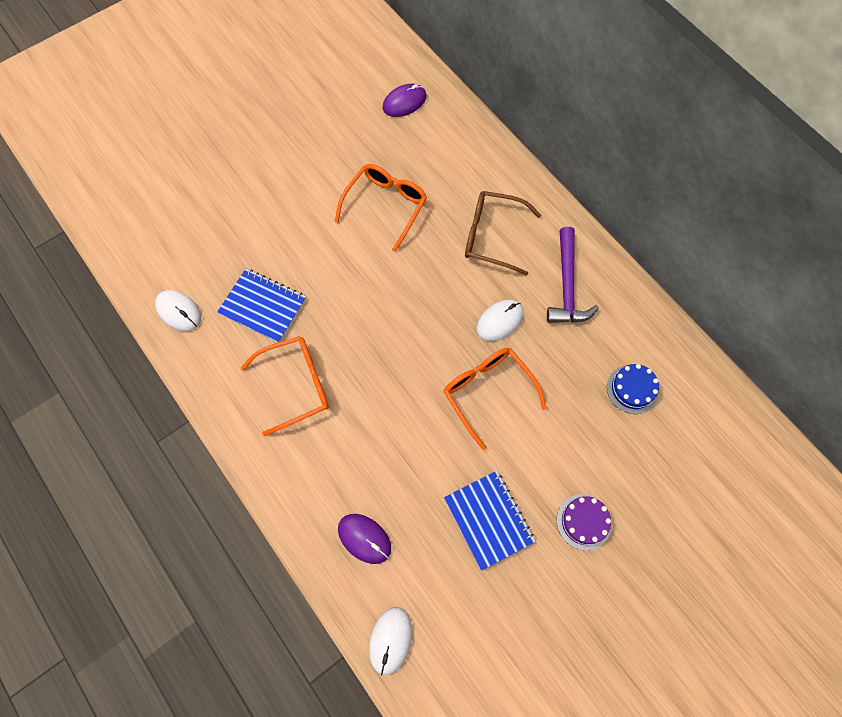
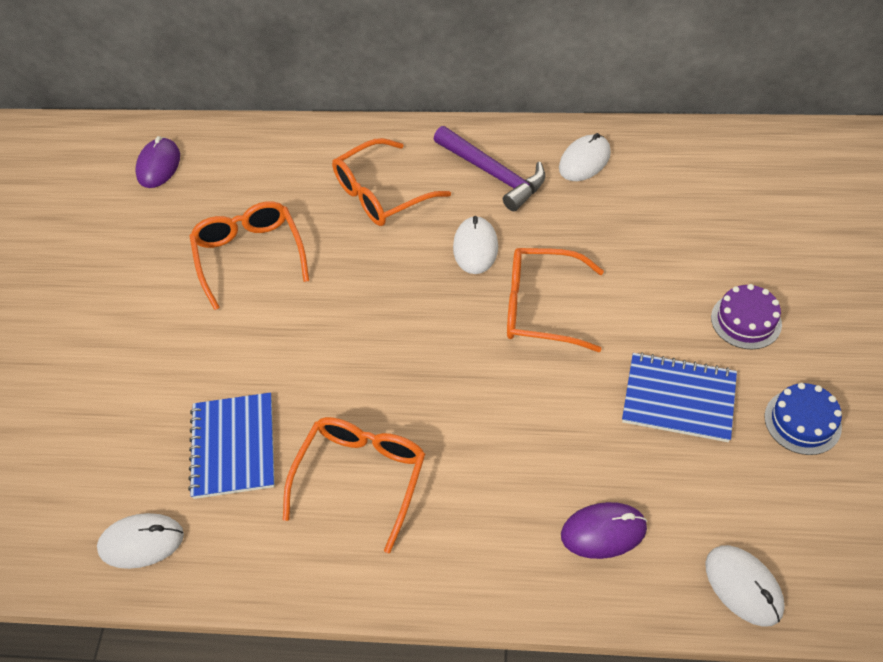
camera: 45 degrees left, 15 degrees down
(263, 306) = (233, 447): blue notebook -> blue notebook turned 75 degrees counterclockwise
(492, 236) = (381, 194): brown glasses -> orange glasses
(629, 331) = (584, 161): none -> white mouse
(632, 389) = (643, 196): blue cake -> blue cake (802, 421)

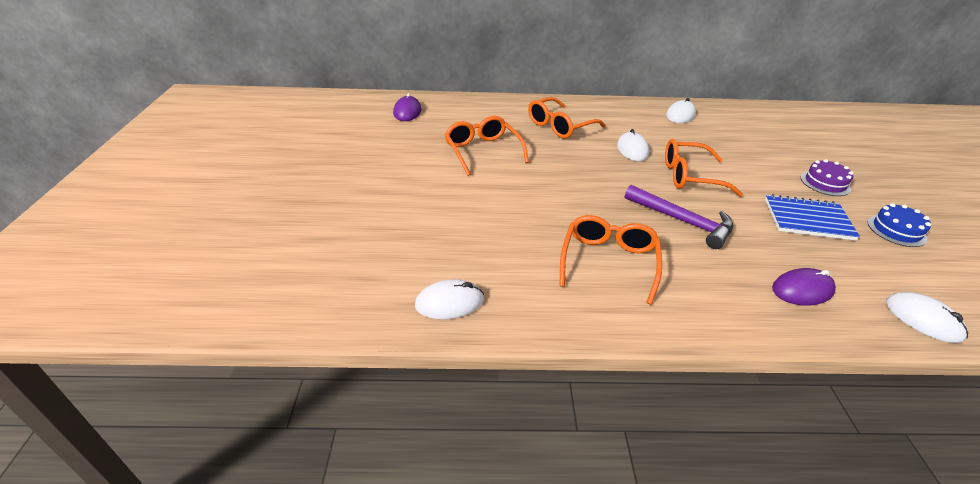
camera: 10 degrees left, 15 degrees down
(233, 447) = (505, 246): blue notebook -> none
(493, 174) = (627, 119): purple hammer -> purple hammer (682, 221)

